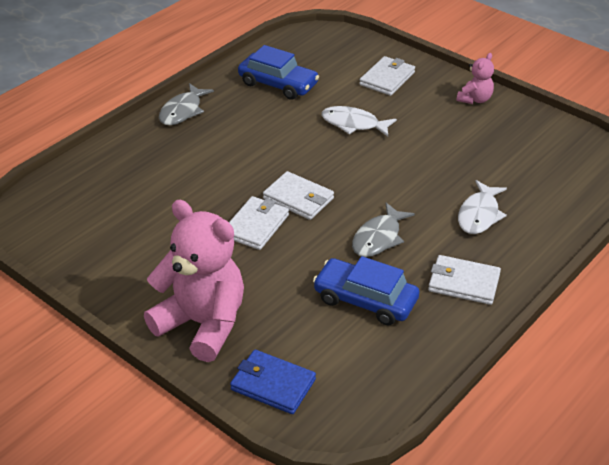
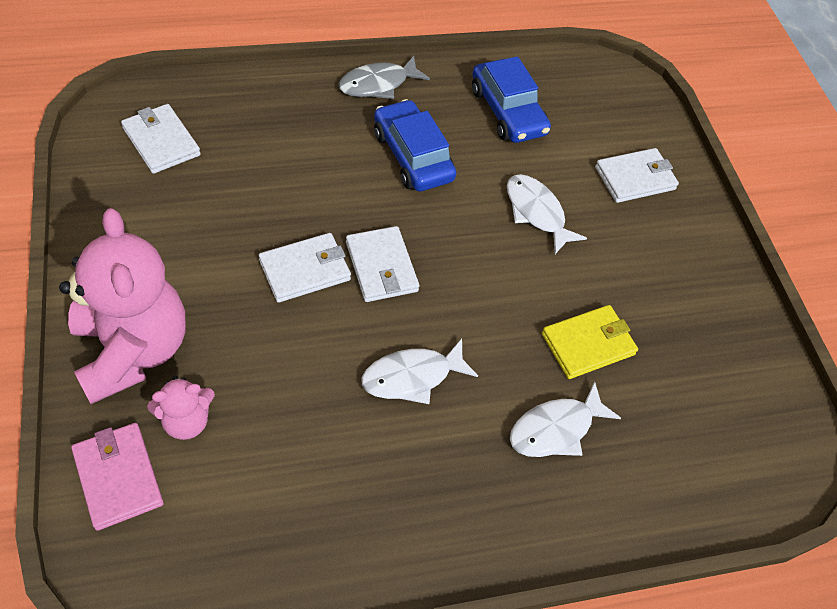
camera: 30 degrees right, 15 degrees up
(273, 384) = (118, 477): blue wallet -> pink wallet
(365, 300) = (315, 446): blue car -> blue car (412, 156)
(378, 238) = (412, 377): grey fish -> white fish
(451, 168) = (588, 344): none -> yellow wallet
(463, 283) = (443, 506): white wallet -> white wallet (161, 141)
(475, 99) = (711, 270): pink teddy bear -> pink teddy bear (186, 421)

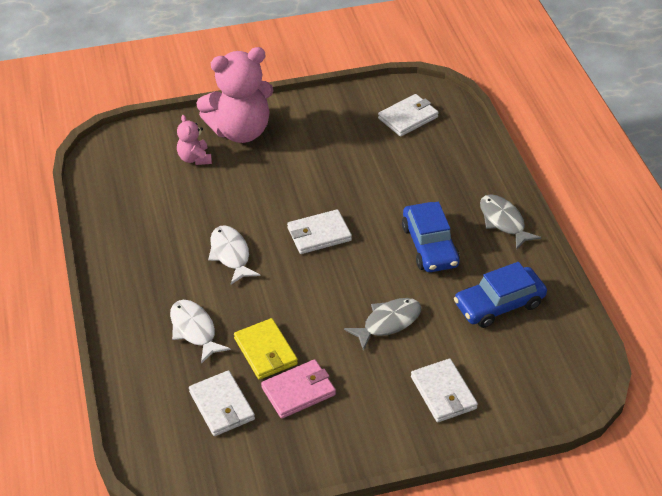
camera: 95 degrees right, 10 degrees down
(118, 477) = (160, 138): pink wallet -> pink wallet (298, 391)
(305, 270) = (310, 197): white wallet -> white wallet (222, 406)
(412, 156) = (430, 246): blue car -> blue car turned 105 degrees clockwise
(536, 212) = (388, 322): white fish -> grey fish

